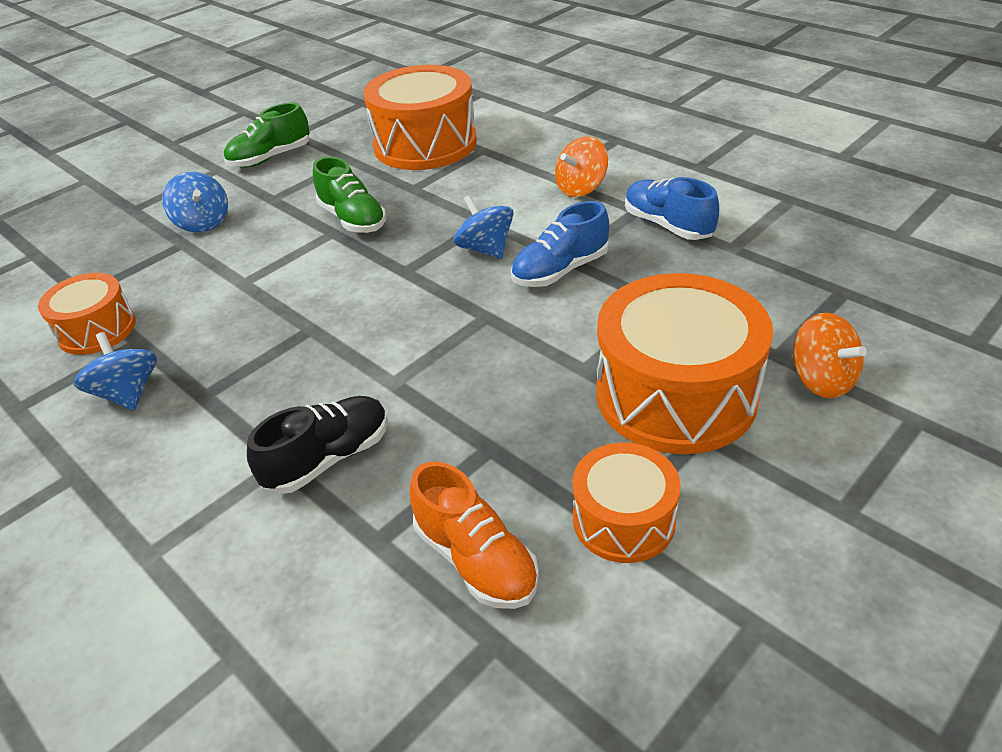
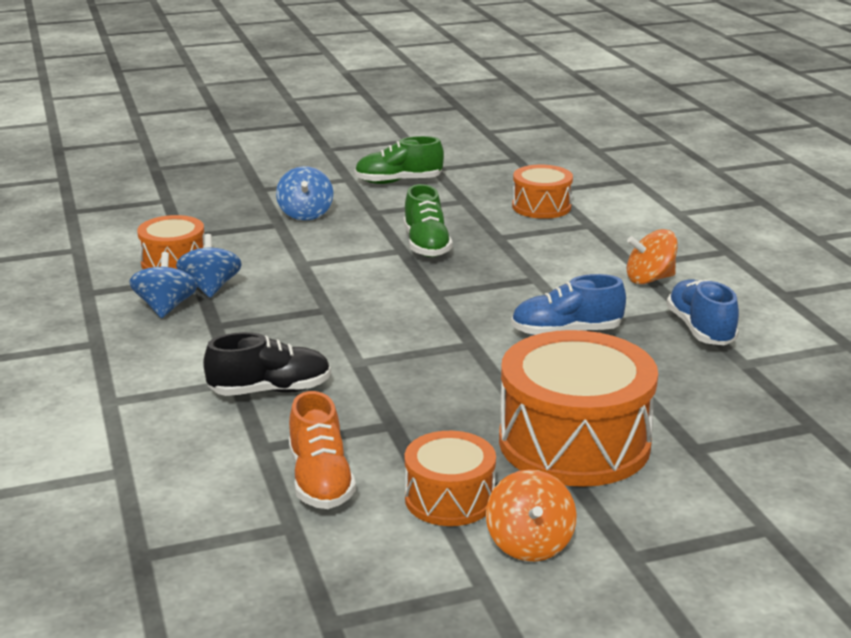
camera: 25 degrees right, 15 degrees down
(425, 144) = (541, 207): orange drum -> orange drum, size x0.56
(485, 249) = (517, 298): blue spinning top -> blue spinning top (211, 288)
(821, 380) = (713, 475): orange spinning top -> orange spinning top (529, 544)

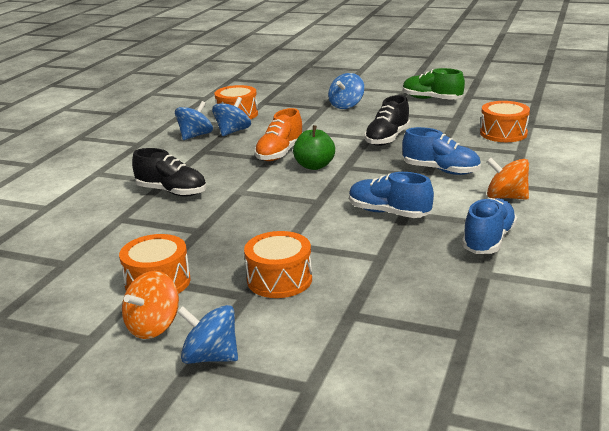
camera: 40 degrees right, 0 degrees up
(320, 481) = (115, 246): orange shoe -> orange shoe (280, 153)
(396, 303) = (314, 166): none -> green apple
(426, 245) = (387, 138): green shoe -> black shoe
(544, 268) = (441, 170): none -> blue shoe
(574, 442) = (279, 279): orange drum -> orange drum, size x0.56
(638, 545) = (211, 357): none -> blue spinning top

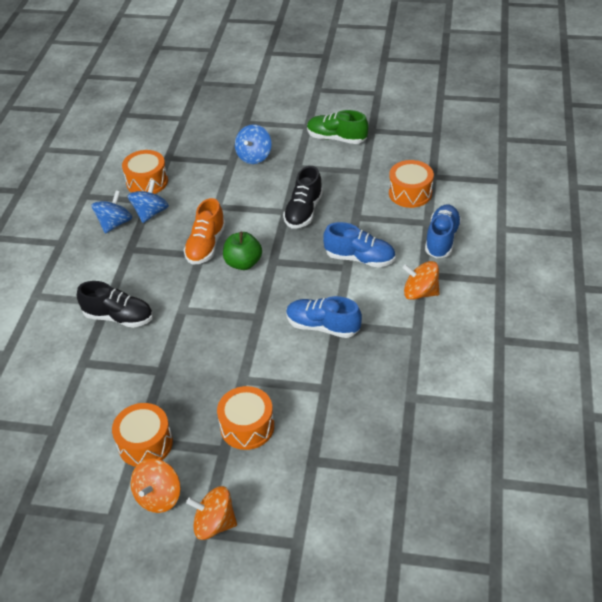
camera: 10 degrees left, 20 degrees up
(211, 357) = (214, 523): blue spinning top -> orange spinning top
(488, 240) = (410, 354): blue shoe -> blue shoe (442, 239)

